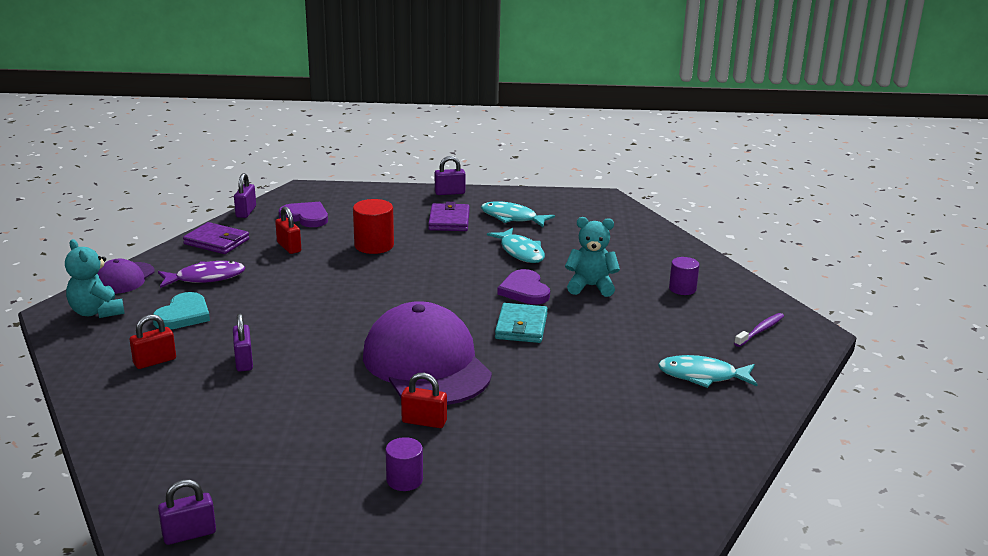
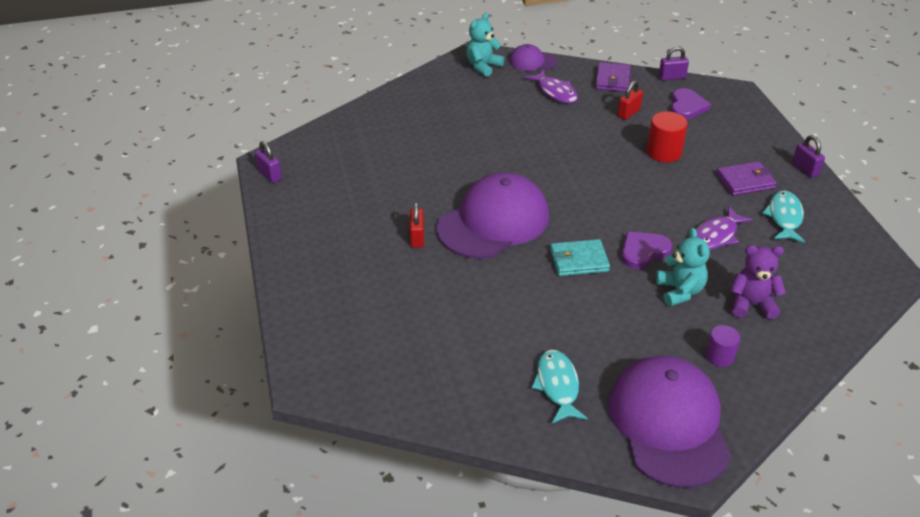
camera: 75 degrees right, 15 degrees up
(155, 361) = (437, 107): red padlock -> none
(183, 315) = (499, 99): turquoise heart -> none
(244, 361) = (454, 140): purple padlock -> none
(404, 480) = (346, 244): purple cylinder -> none
(520, 252) = (716, 236): turquoise fish -> purple fish
(621, 260) = (751, 304): none -> purple teddy bear
(760, 330) = (668, 423): purple toothbrush -> purple cap

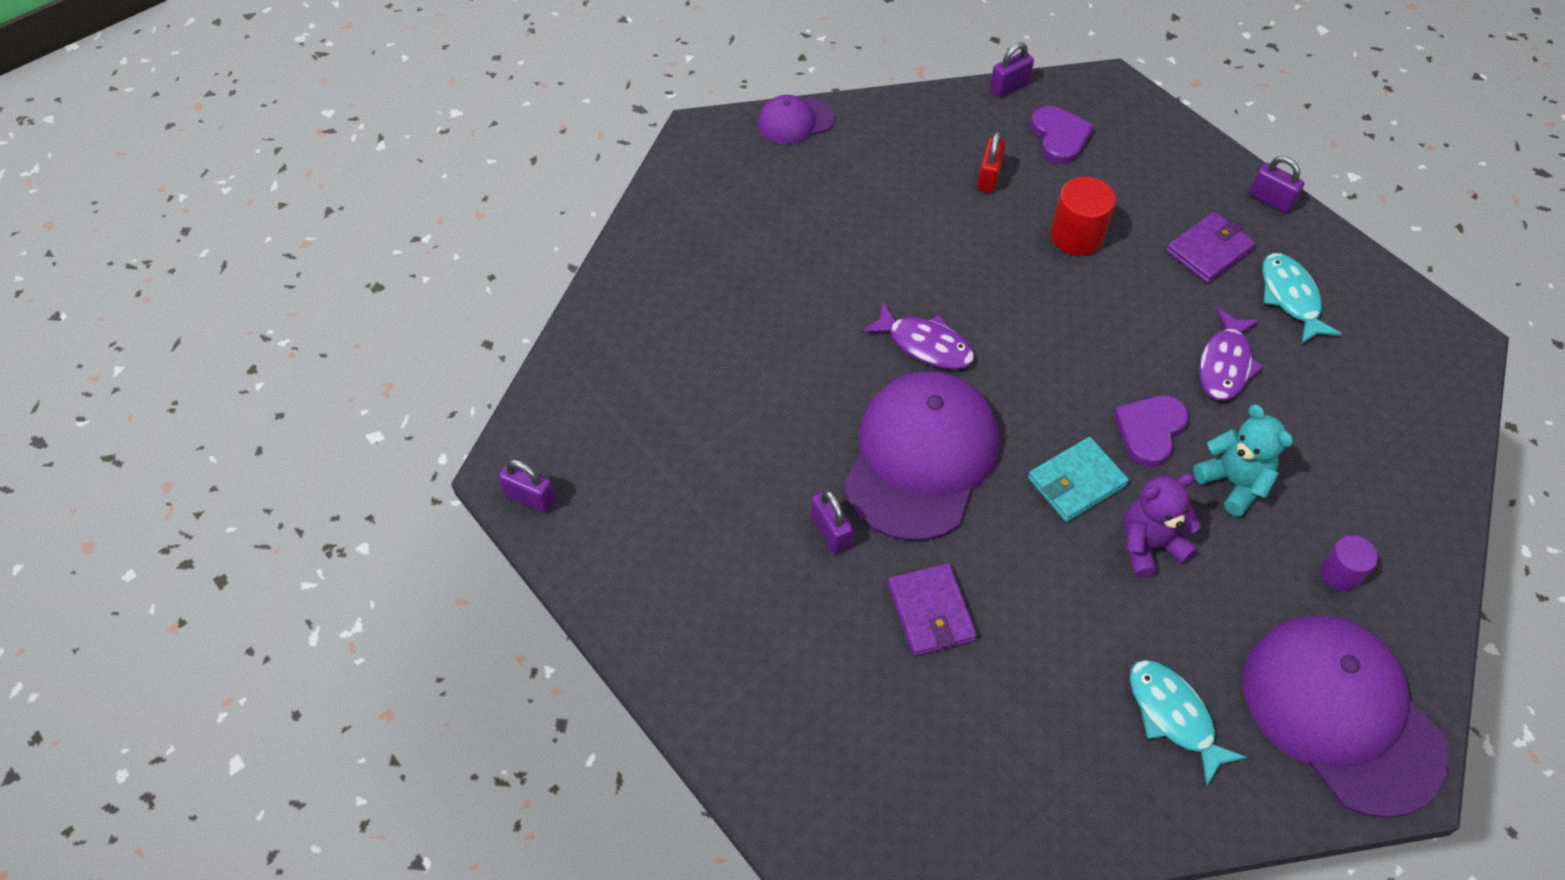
camera: 25 degrees left, 15 degrees up
(417, 237) = (831, 532): red padlock -> purple padlock
(483, 67) = (728, 156): turquoise teddy bear -> none
(555, 92) = (864, 172): purple fish -> purple fish (925, 345)
(612, 80) = (930, 119): purple wallet -> purple wallet (930, 612)
(751, 304) = (1330, 467): purple teddy bear -> purple teddy bear (1149, 545)

